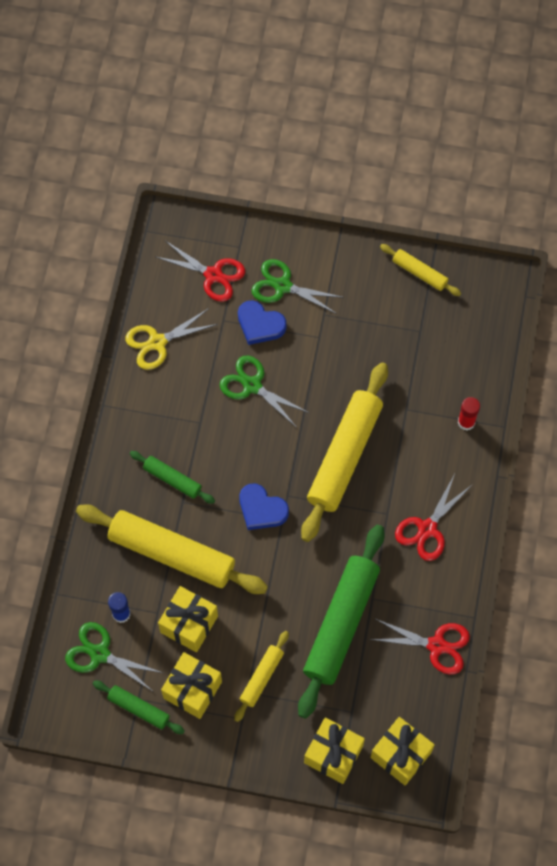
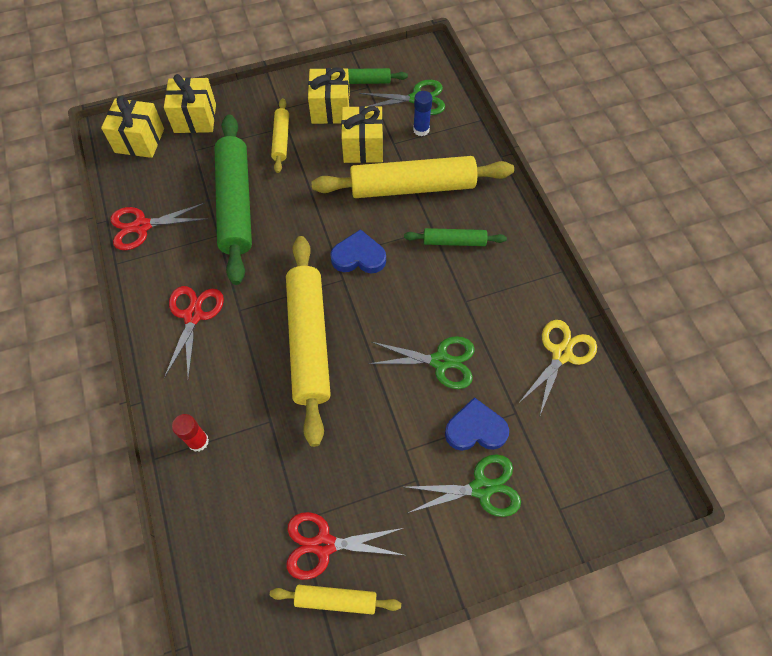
camera: 150 degrees right, 5 degrees down
(213, 275) = (562, 458): red scissors -> red scissors (324, 545)

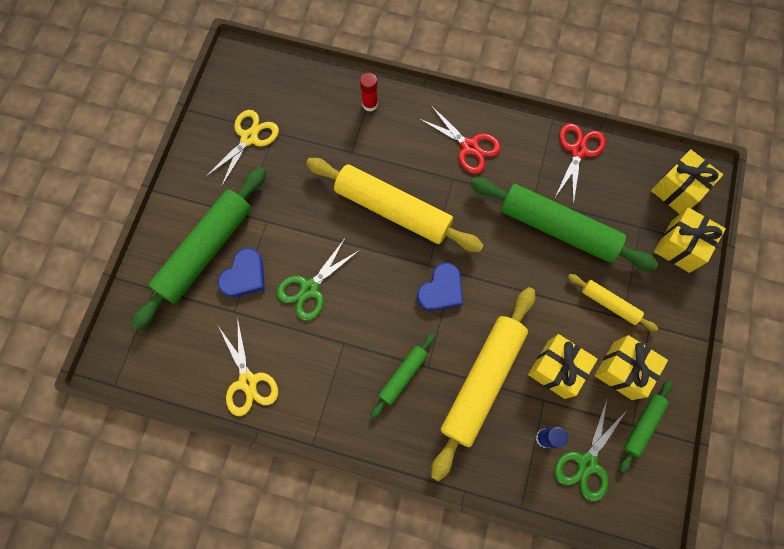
camera: 125 degrees right, 10 degrees up
(324, 545) = (249, 138): red scissors -> yellow scissors
(336, 600) = (214, 126): yellow rolling pin -> none
(481, 488) = (205, 250): green scissors -> green rolling pin

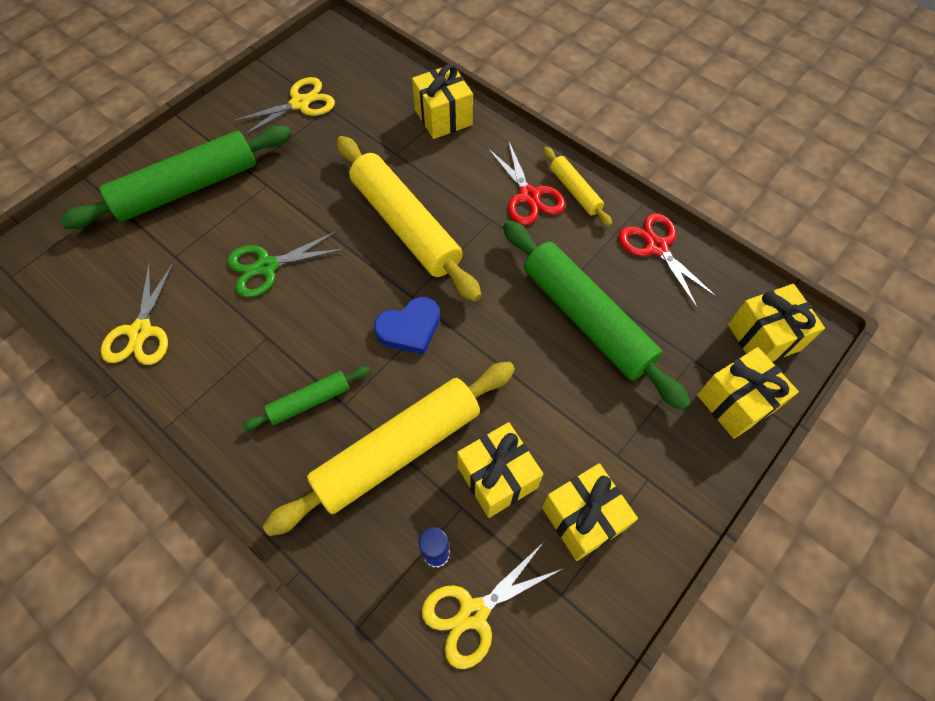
camera: 25 degrees right, 10 degrees down
(244, 276) = (209, 226): blue heart -> none
(370, 104) = (443, 117): red glue stick -> yellow gift
(578, 151) = (656, 247): red scissors -> red scissors turned 75 degrees counterclockwise
(587, 463) = (473, 613): green scissors -> yellow scissors
(609, 304) = (607, 431): yellow rolling pin -> yellow rolling pin (575, 191)
(643, 425) = (574, 601): green rolling pin -> none

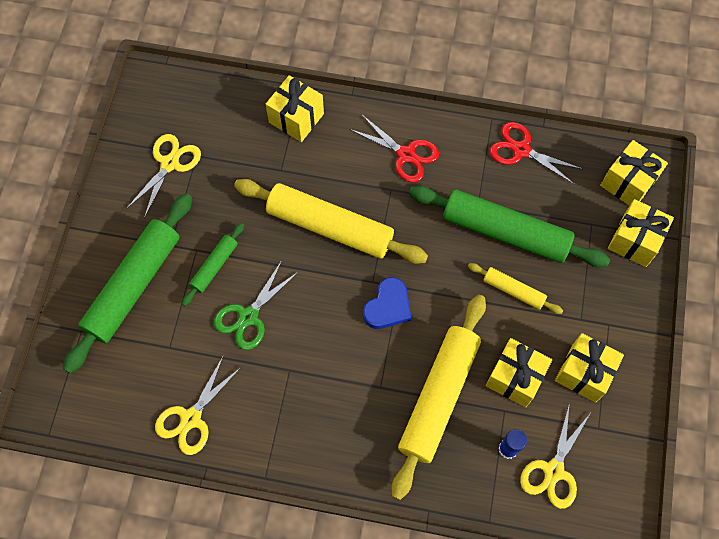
camera: 30 degrees left, 5 degrees up
(141, 331) = (191, 418): yellow scissors -> yellow scissors turned 60 degrees clockwise
(309, 401) = (354, 398): green rolling pin -> green rolling pin (214, 266)
(575, 191) = (437, 133): yellow rolling pin -> yellow rolling pin (513, 291)

